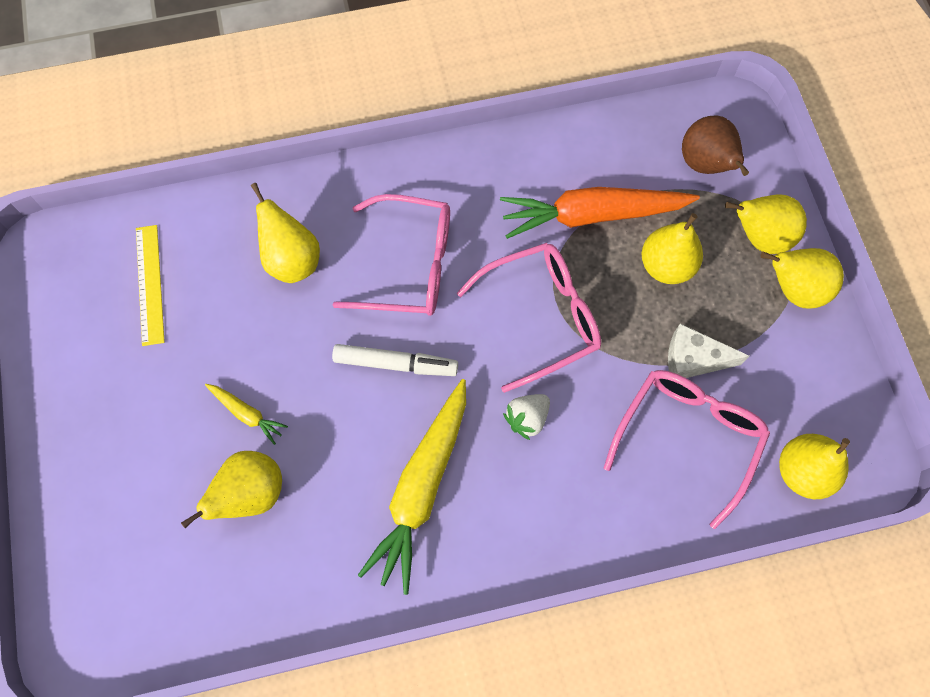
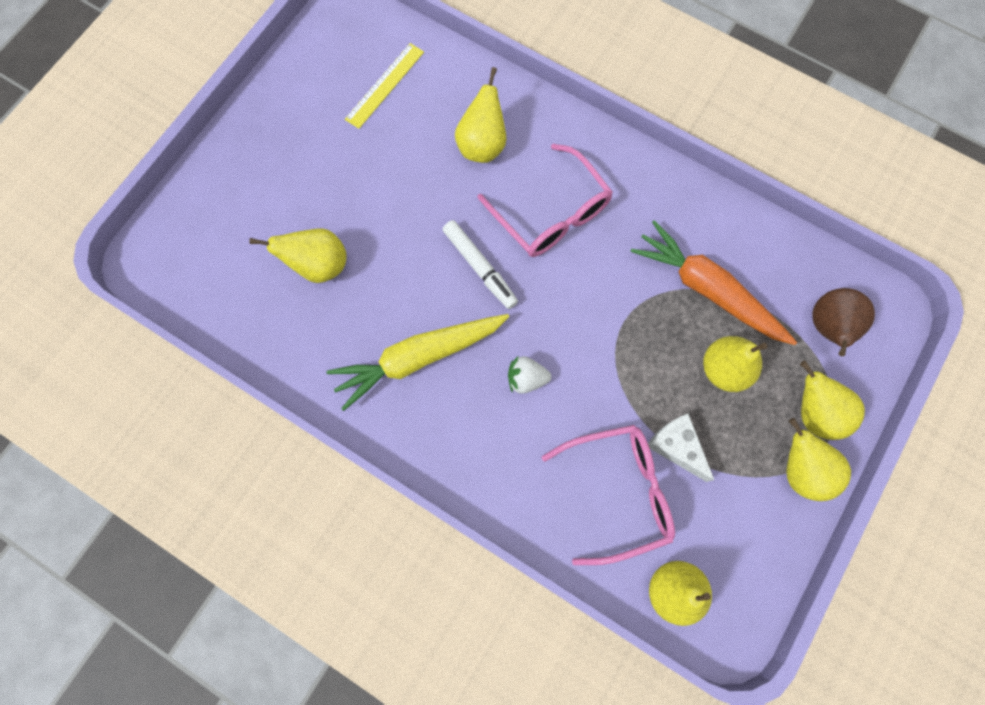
camera: 45 degrees right, 5 degrees up
(247, 414) = (363, 215): yellow carrot -> none
(541, 317) = (602, 324): pink glasses -> none

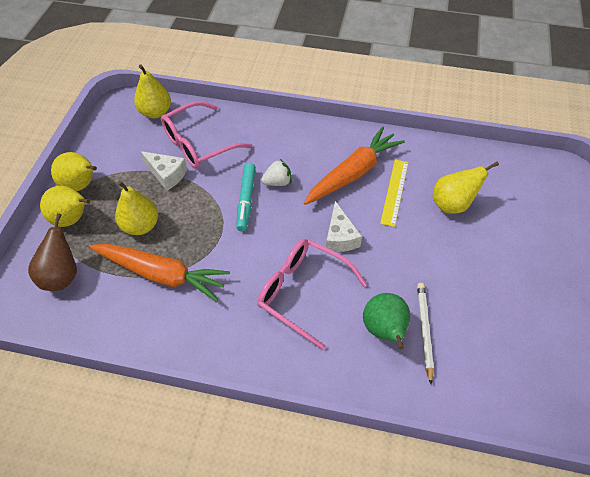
camera: 160 degrees right, 20 degrees down
(385, 85) = (497, 356): yellow ruler -> yellow ruler (394, 192)
(418, 358) = (353, 173): yellow carrot -> orange carrot
(442, 131) = (424, 330): none -> white pencil
(479, 267) = (340, 237): white marker -> white cheese
(482, 145) = (384, 330): yellow pear -> green pear
(577, 363) = (246, 200): none -> turquoise marker

